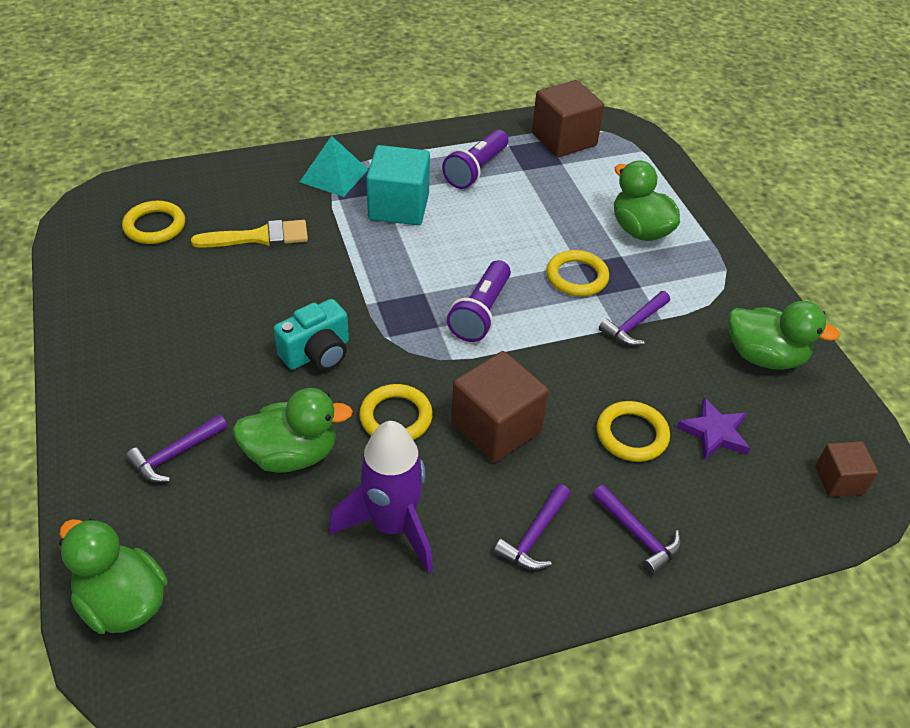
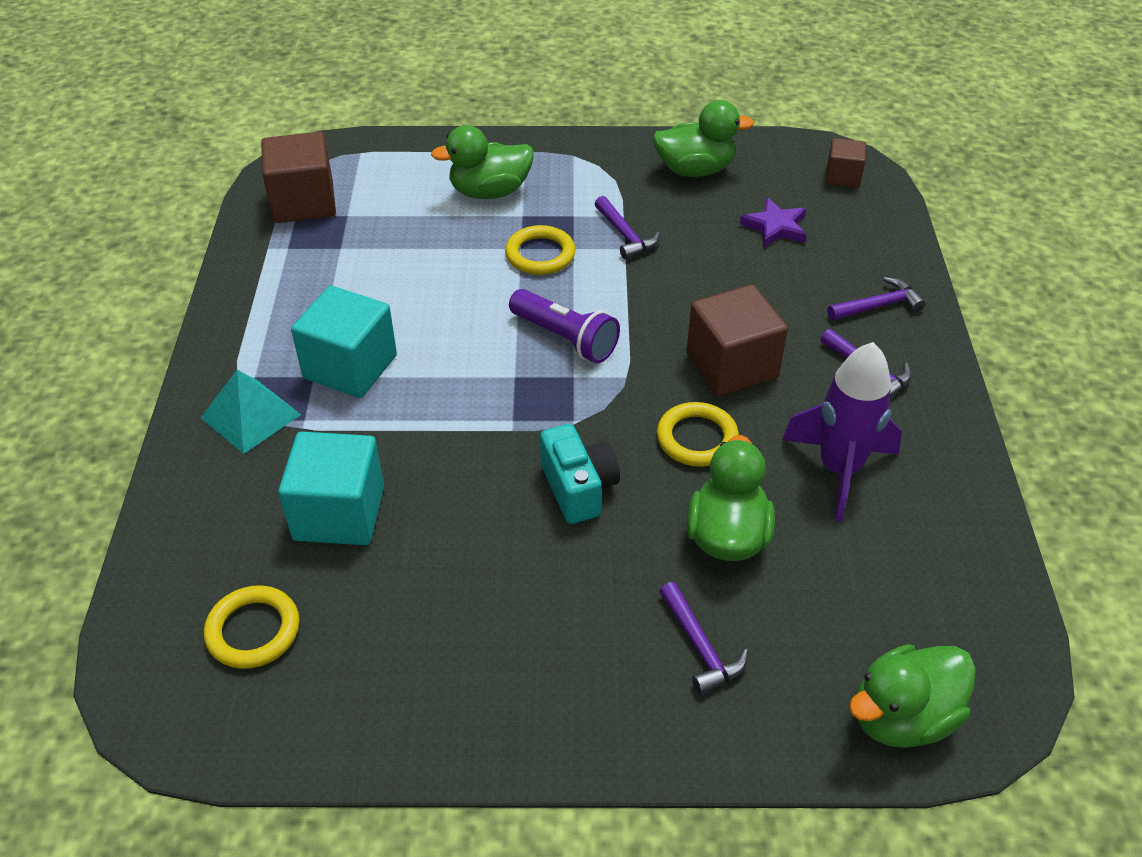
camera: 70 degrees left, 0 degrees up
(259, 237) = (339, 513): yellow brush -> turquoise cube
(476, 170) = (318, 285): purple flashlight -> none
(632, 434) = (765, 277): yellow ring -> none
(764, 357) = (695, 170): green duck -> green duck turned 45 degrees clockwise

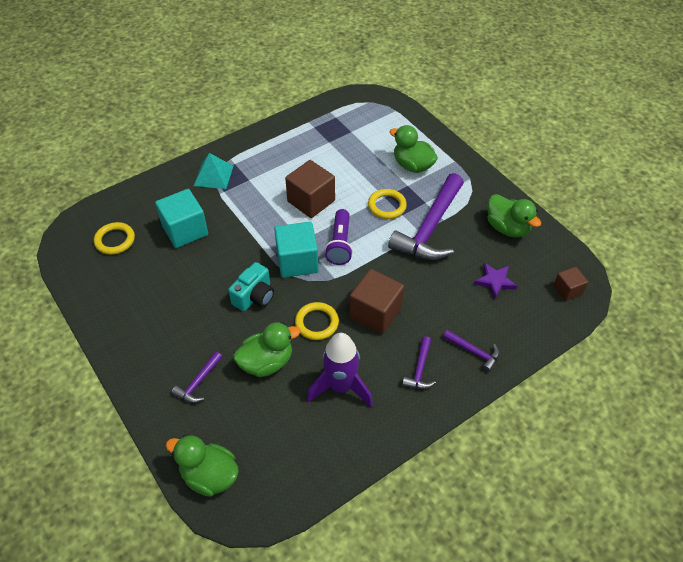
camera: 55 degrees right, 5 degrees up
(304, 202) = (346, 114): brown cube -> brown cube (311, 201)
(350, 367) = (263, 187): turquoise cube -> turquoise cube (297, 261)
(625, 235) = (430, 228): purple hammer -> purple hammer, size x2.21

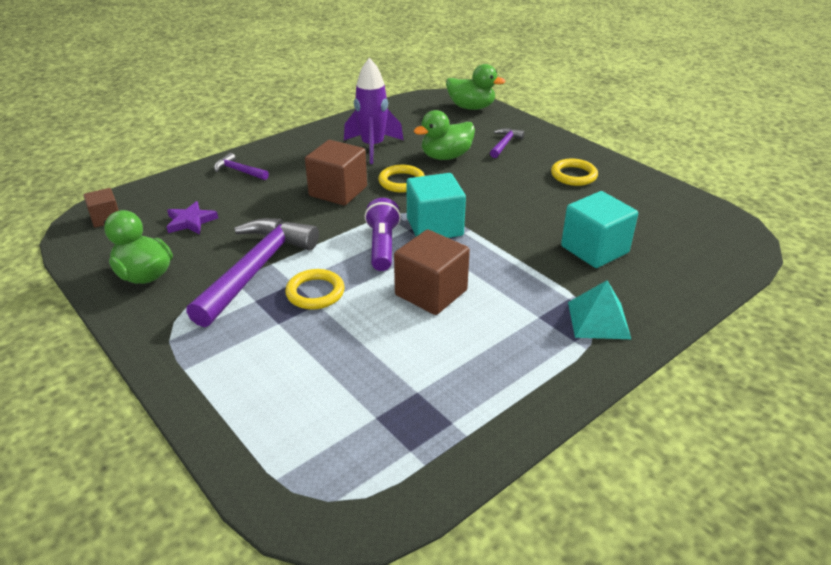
camera: 175 degrees right, 15 degrees down
(115, 240) = (677, 235): yellow ring -> yellow ring (573, 175)
(254, 296) = (475, 196): turquoise camera -> none
(412, 165) = (263, 356): green duck -> none
(419, 369) = (297, 159): purple hammer -> none

